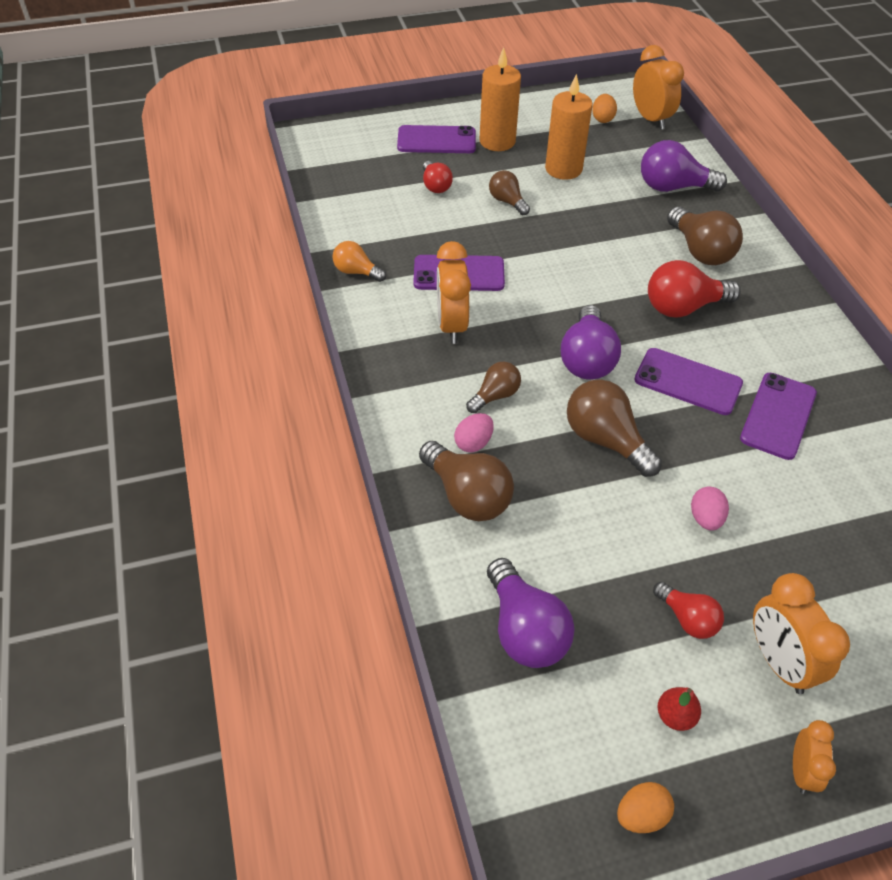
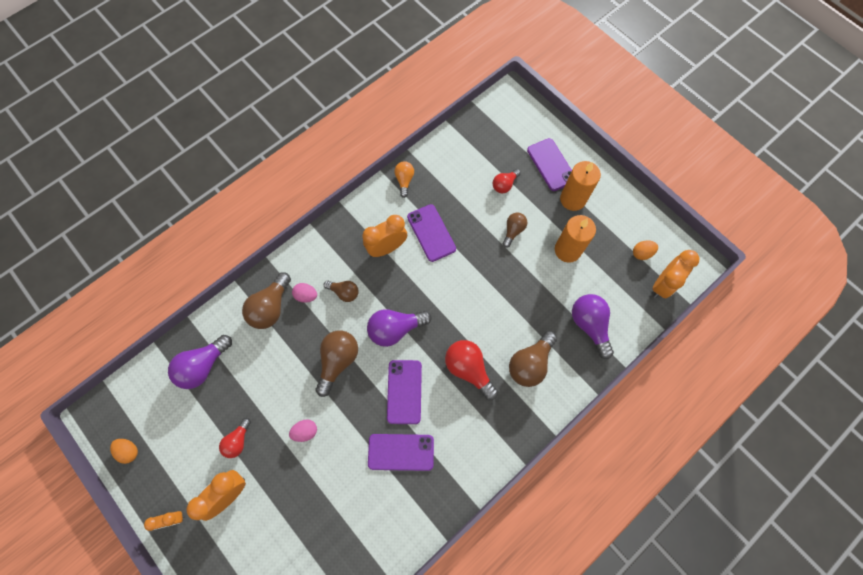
camera: 65 degrees right, 20 degrees up
(675, 716) = (182, 451): red pear -> none

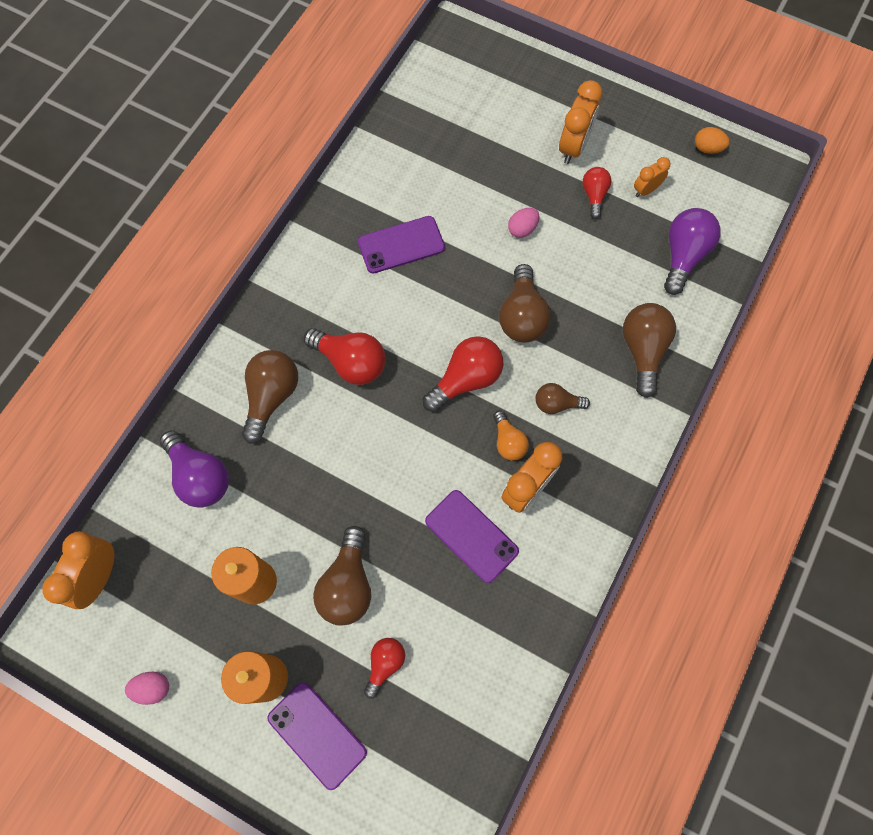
camera: 160 degrees right, 0 degrees up
(173, 519) = (618, 108): orange clock -> orange clock (646, 190)
(306, 295) = (605, 382): pink egg -> pink egg (153, 688)
(395, 329) = (466, 379): purple light bulb -> red light bulb
(404, 180) = (548, 611): orange light bulb -> orange light bulb (508, 442)
(404, 391) = (423, 309): purple phone -> none
(513, 231) = (347, 584): brown light bulb -> brown light bulb, size x1.68
(641, 253) = (137, 619): orange egg -> none

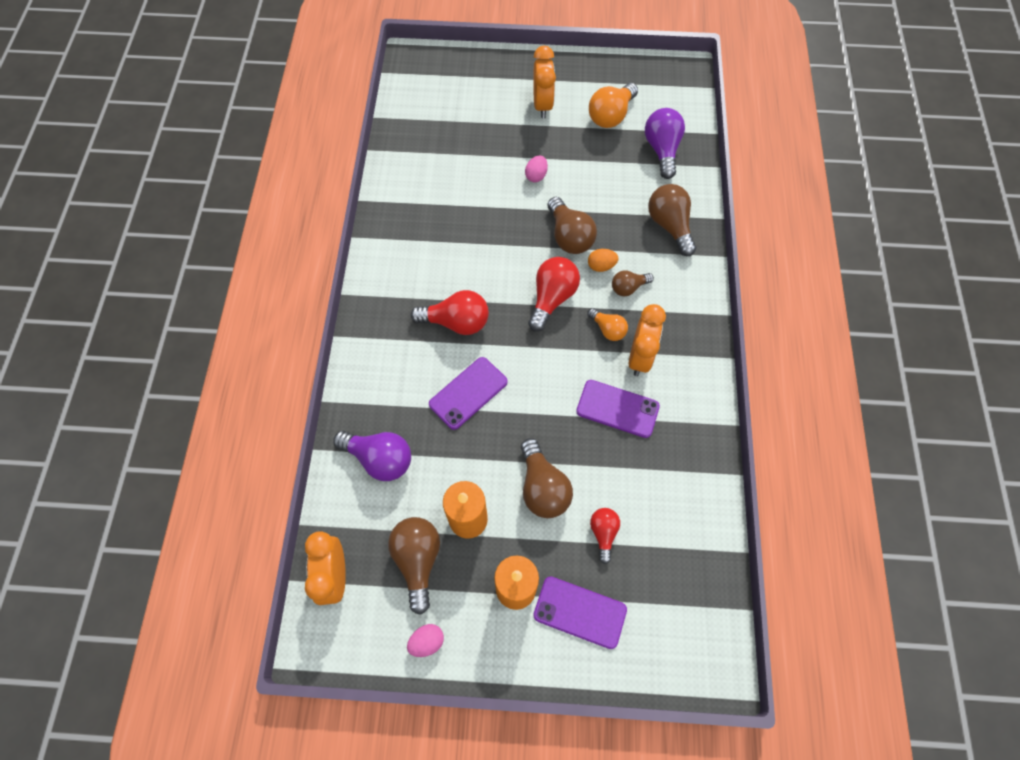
camera: 25 degrees left, 5 degrees down
(271, 397) = (406, 373): brown light bulb -> brown light bulb (418, 560)
(401, 245) = (450, 222): purple phone -> purple phone (468, 393)
(594, 195) = (576, 133): red light bulb -> none
(646, 190) = (611, 116): orange clock -> orange light bulb
(707, 148) = (638, 72): orange egg -> orange egg (601, 266)

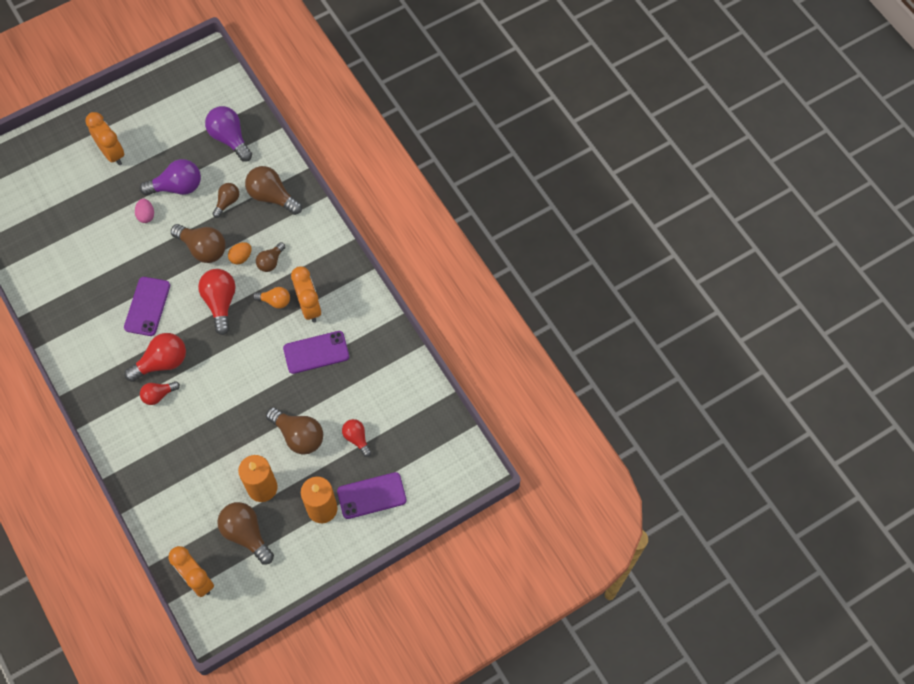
camera: 35 degrees left, 0 degrees up
(380, 459) = (174, 489): purple light bulb -> purple light bulb (177, 187)
(427, 641) = (286, 577): pink egg -> none
(431, 352) = (158, 395): none -> red light bulb
(468, 393) = (205, 406): purple phone -> purple phone (147, 306)
(611, 116) = (172, 132): orange light bulb -> none
(621, 206) = (227, 202): none -> brown light bulb

